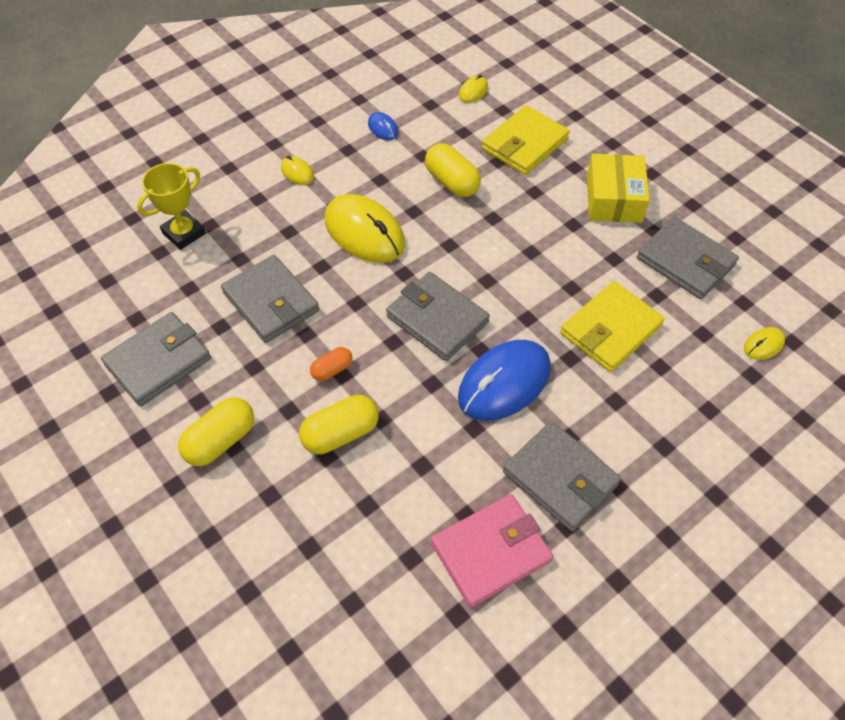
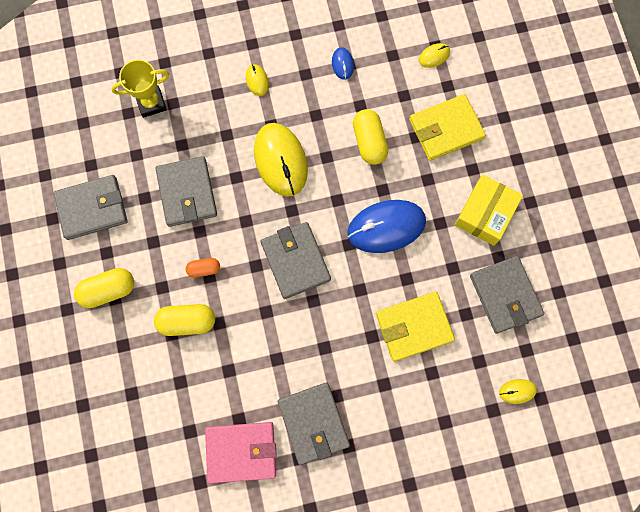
camera: 25 degrees right, 20 degrees up
(504, 383) = (315, 334): blue mouse -> blue mouse (386, 227)

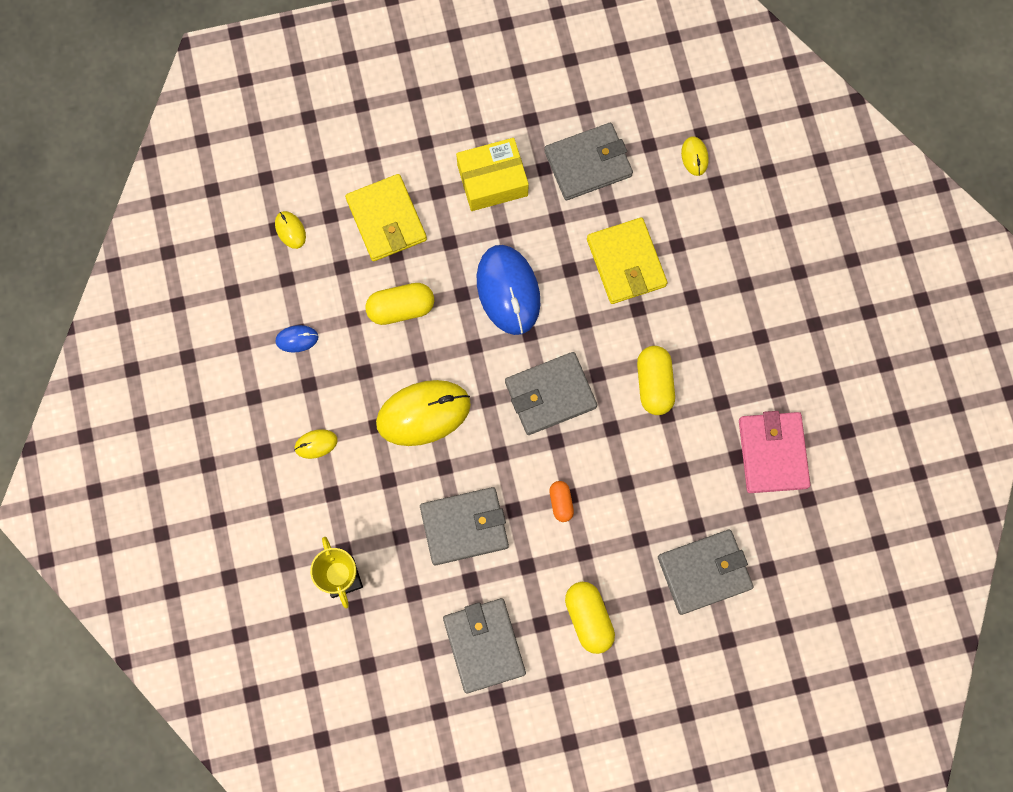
camera: 90 degrees left, 0 degrees up
(187, 322) = (625, 520): yellow capsule -> yellow capsule (654, 384)
(313, 423) = (737, 374): grey wallet -> grey wallet (704, 572)
(485, 214) = (492, 180): yellow box -> yellow box turned 45 degrees counterclockwise

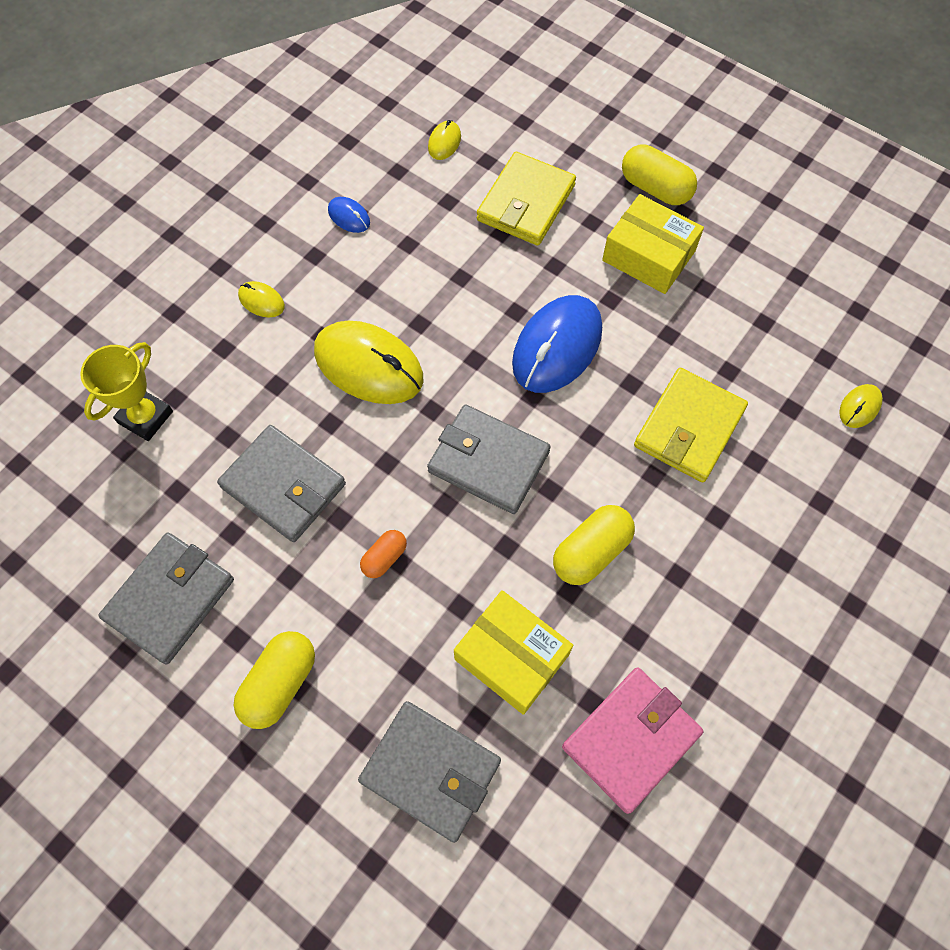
camera: 50 degrees right, 10 degrees down
(401, 308) = (454, 273): yellow capsule -> yellow capsule (655, 188)
(588, 164) = (749, 320): grey wallet -> none
(677, 478) = (511, 657): none -> yellow box

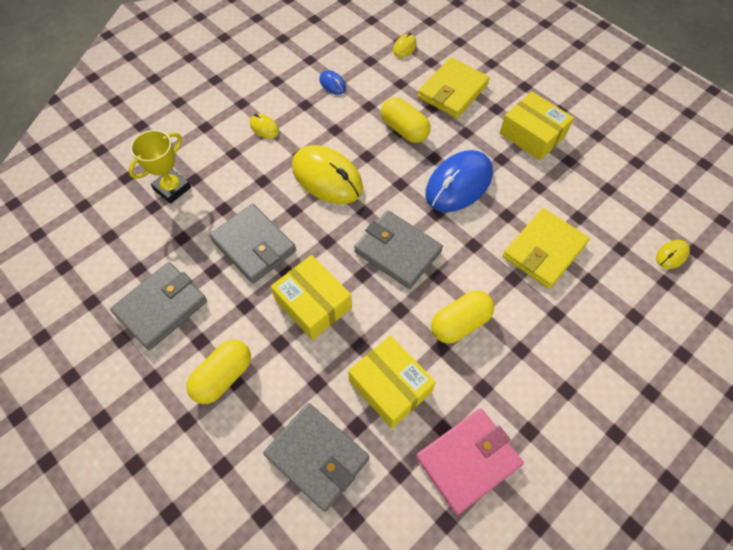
camera: 10 degrees right, 5 degrees down
(384, 558) = (313, 304): orange capsule -> yellow box
(655, 188) = (543, 93): yellow capsule -> yellow capsule (404, 130)

